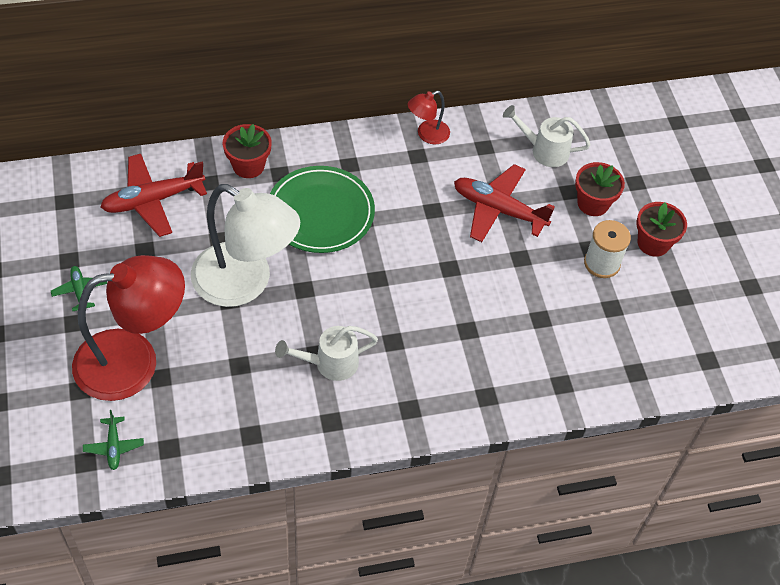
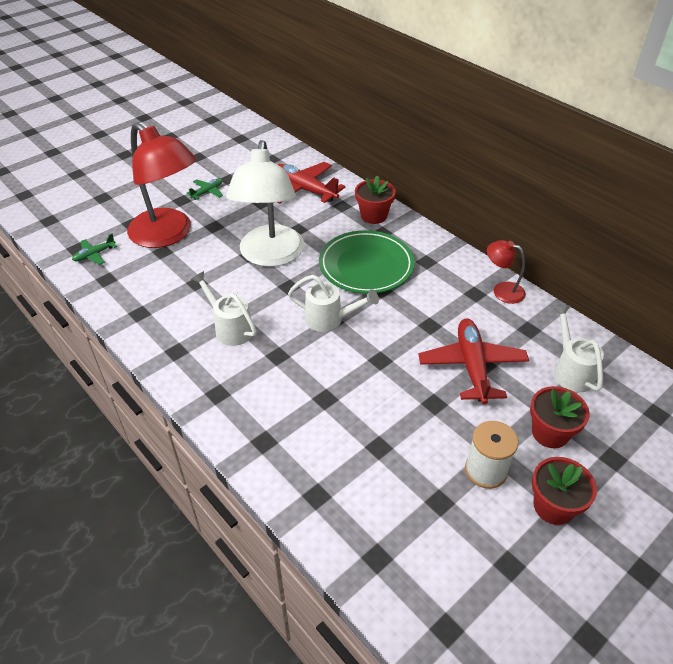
camera: 65 degrees right, 10 degrees down
(374, 279) = (329, 319): none -> white watering can

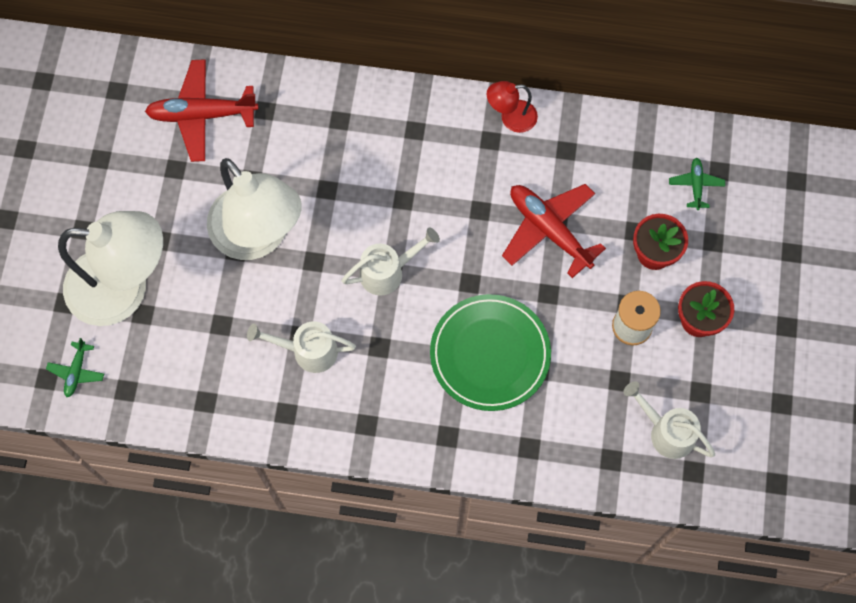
camera: 40 degrees left, 25 degrees up
(168, 235) = (124, 288): red lamp -> white lamp
(207, 192) = (99, 197): green plane -> green plane (696, 185)
(366, 265) = (363, 179): green plate -> green plate (490, 354)
(373, 215) = (311, 102): red flower pot -> none
(571, 371) = (629, 173): white watering can -> white watering can (666, 432)

